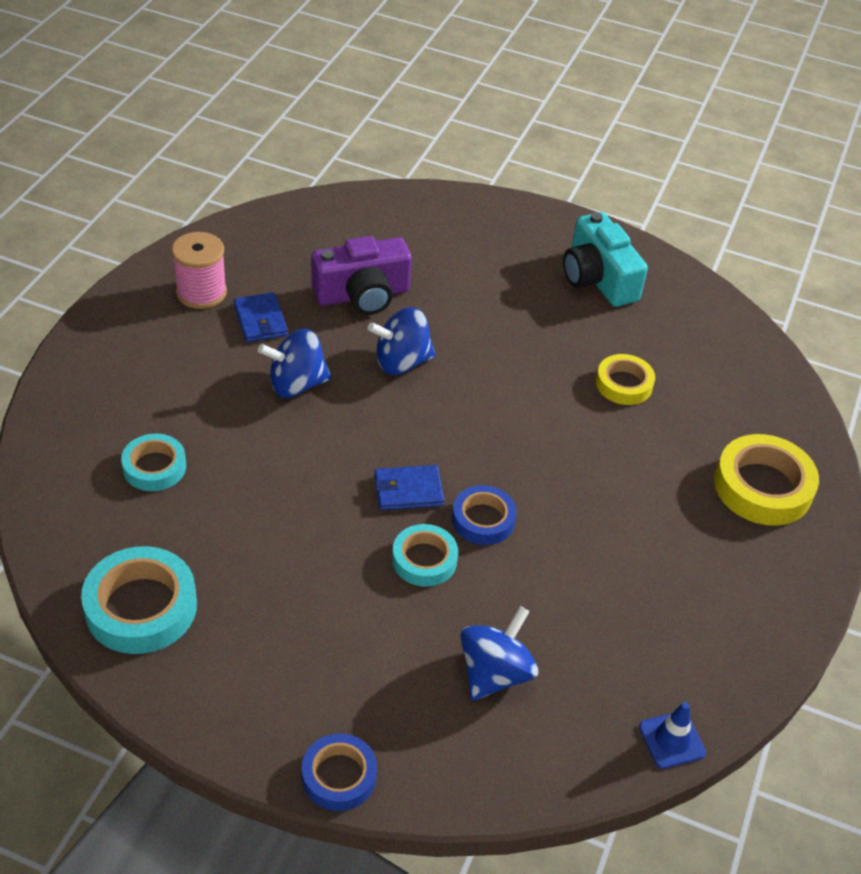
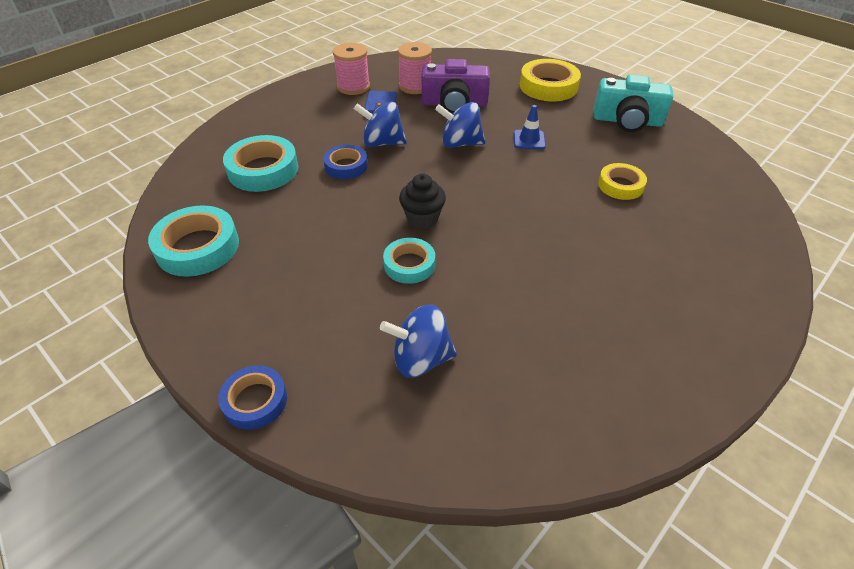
camera: 25 degrees right, 0 degrees up
(154, 467) = (263, 170): turquoise tape -> turquoise tape, size x1.61
(291, 273) = (415, 86): none -> pink spool
(408, 490) = (422, 218): blue wallet -> black cupcake
(483, 520) = (468, 248): blue tape -> blue tape (346, 166)
(494, 673) = (420, 359): blue spinning top -> blue spinning top turned 150 degrees counterclockwise
(598, 278) = (627, 121): turquoise camera -> turquoise camera turned 75 degrees counterclockwise
(671, 740) = (552, 460): blue traffic cone -> blue traffic cone (529, 140)
(763, 487) = (715, 277): yellow tape -> yellow tape (548, 86)

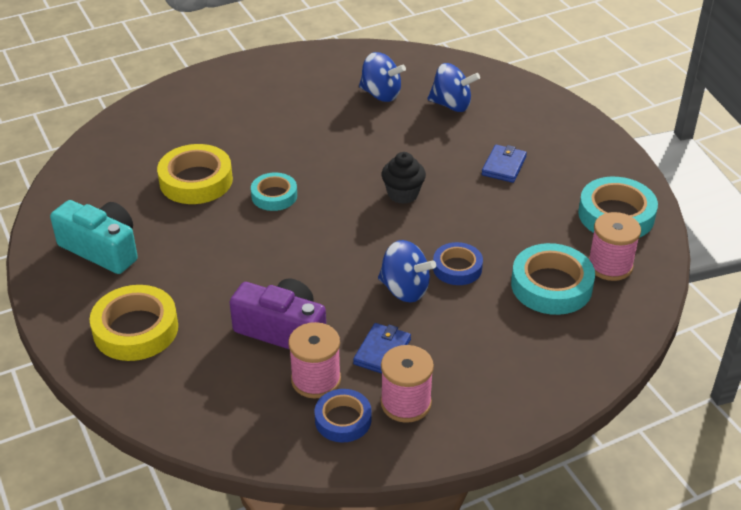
camera: 160 degrees left, 5 degrees down
(209, 196) = (610, 266): none -> pink spool
(255, 401) = (566, 108): blue tape -> blue tape (343, 419)
(327, 277) = (504, 166): none -> blue wallet
(409, 264) = (433, 160): turquoise tape -> turquoise tape (274, 196)
(460, 143) = (316, 266): blue spinning top -> blue spinning top (381, 94)
(529, 140) = (236, 252): blue traffic cone -> none
(620, 185) = (196, 181): yellow tape -> yellow tape, size x1.61

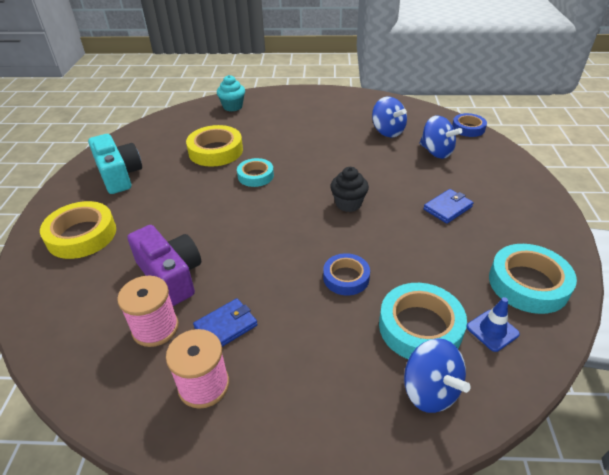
camera: 30 degrees right, 0 degrees up
(159, 114) = (232, 107): none -> turquoise cupcake
(343, 419) = (142, 375): blue tape -> blue tape (468, 128)
(405, 289) = (288, 279): blue spinning top -> blue spinning top (430, 390)
(610, 266) = (492, 330): pink spool -> blue traffic cone

